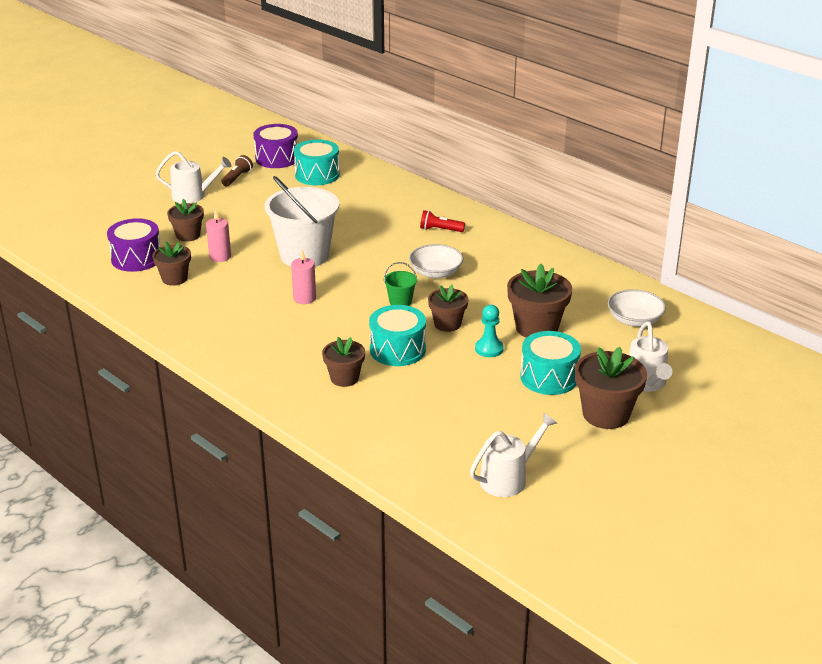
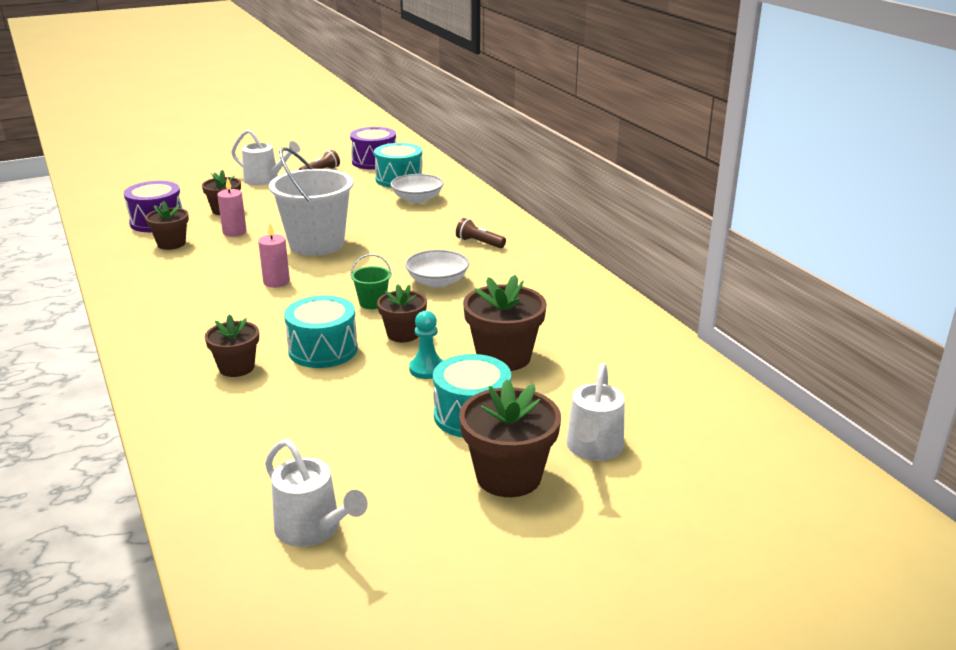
camera: 20 degrees right, 5 degrees down
(440, 230) = (479, 243): red flashlight -> brown flashlight
(508, 478) = (313, 529): white watering can -> white watering can turned 60 degrees clockwise
(634, 320) = (633, 371): white bowl -> white bowl (417, 199)

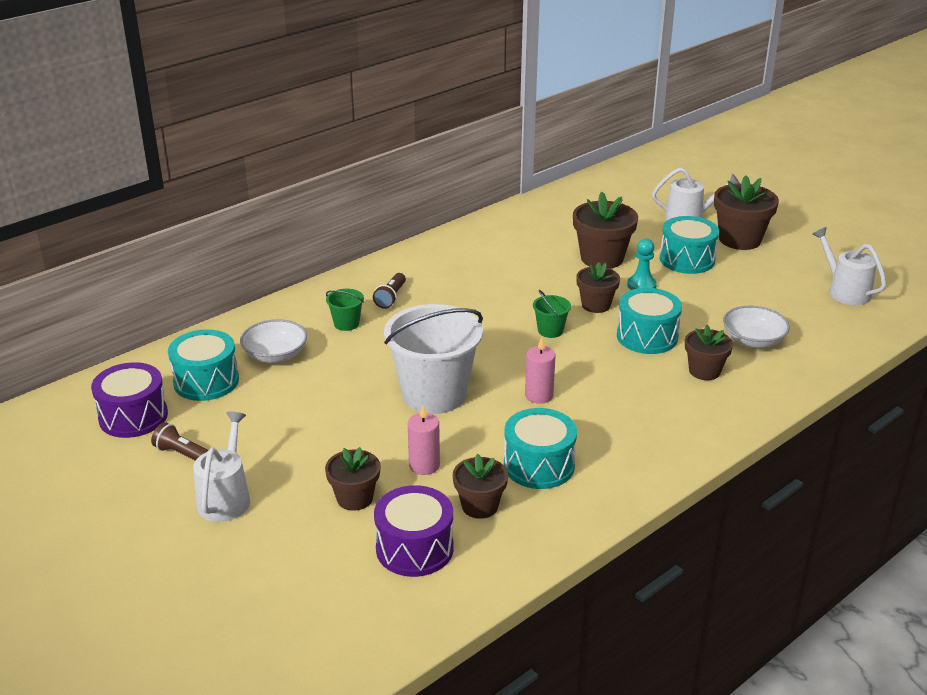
camera: 105 degrees left, 5 degrees up
(190, 268) = (539, 465): none -> turquoise drum
(313, 529) = (845, 291): white watering can -> white watering can turned 60 degrees counterclockwise
(437, 281) = (489, 306): white bowl -> white bowl (753, 340)
(446, 224) = (346, 324): none -> green bucket

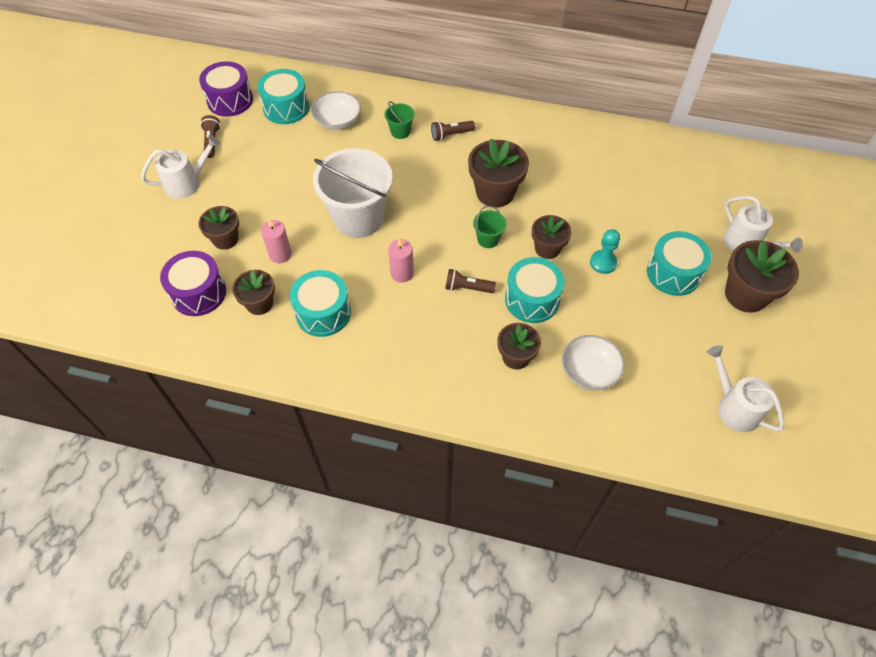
camera: 55 degrees right, 25 degrees up
(597, 365) = (467, 288): none -> brown flashlight
(602, 258) = (619, 219): brown flower pot -> brown flower pot (495, 192)
(845, 291) = (734, 407): white watering can -> white watering can turned 60 degrees counterclockwise

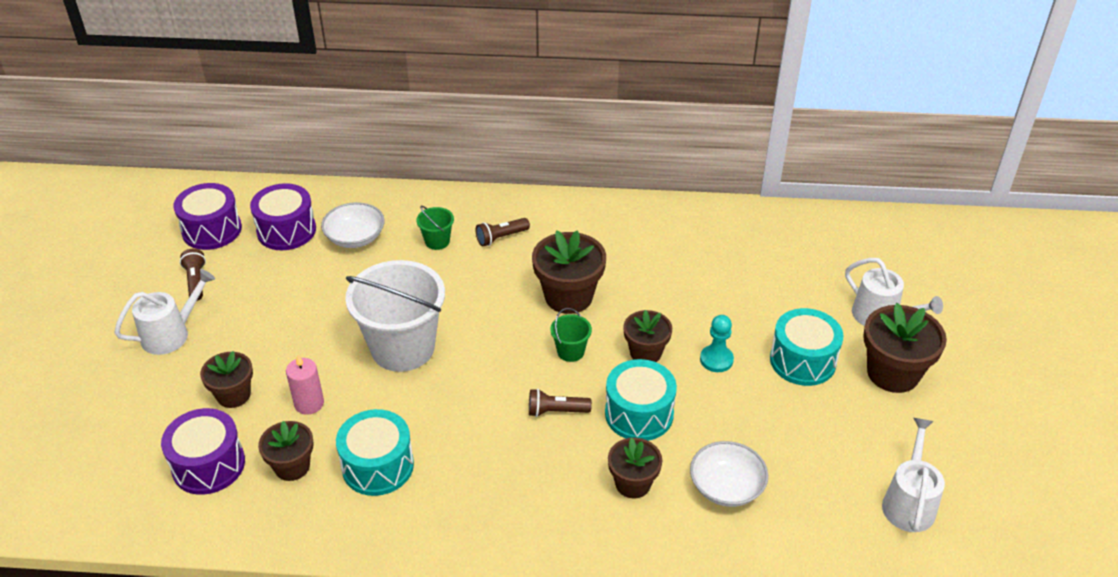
camera: 10 degrees left, 15 degrees down
(286, 108) = (286, 230): turquoise drum -> purple drum
(402, 273) = (470, 405): pink candle -> none
(734, 407) = (909, 503): white watering can -> white watering can turned 60 degrees clockwise

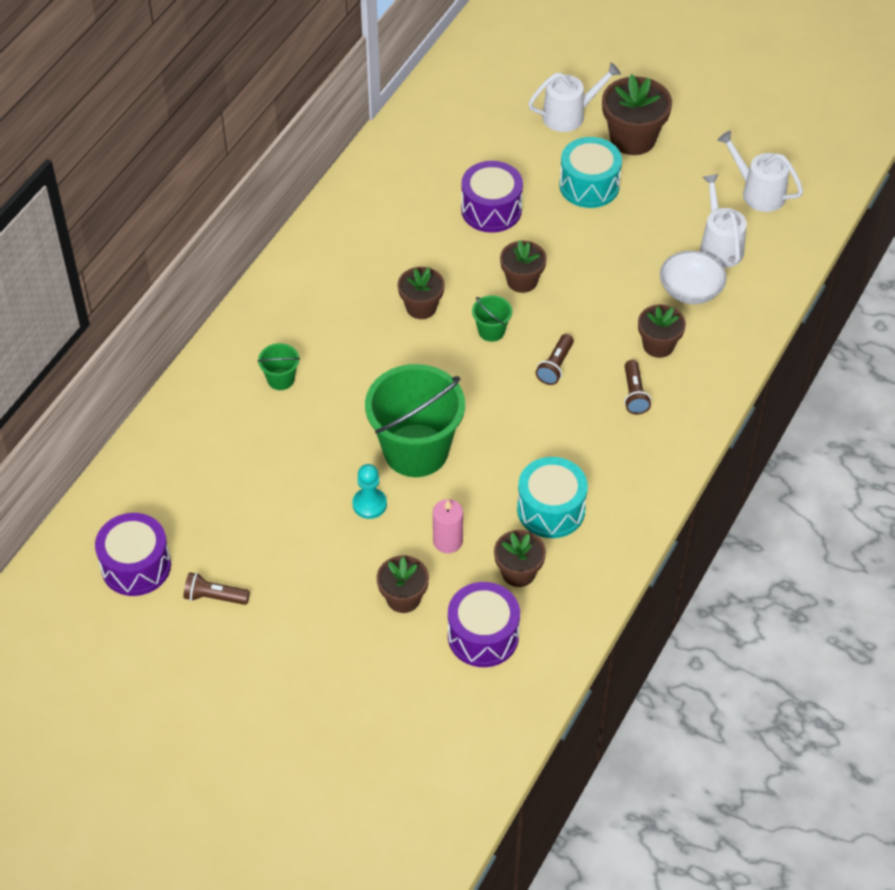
camera: 65 degrees left, 10 degrees up
(171, 334) = (285, 634): white watering can -> white watering can (719, 246)
(286, 230) = (181, 499): purple drum -> purple drum (491, 210)
(355, 237) = (231, 444): white bowl -> none
(403, 348) = (416, 450): white bucket -> green bucket
(501, 238) = (308, 328): brown flashlight -> brown flashlight (634, 394)
(568, 296) = (421, 307): brown flower pot -> brown flower pot, size x0.63
(639, 414) = (588, 313): turquoise drum -> none
(716, 360) = (557, 238): turquoise pawn -> turquoise pawn (369, 504)

